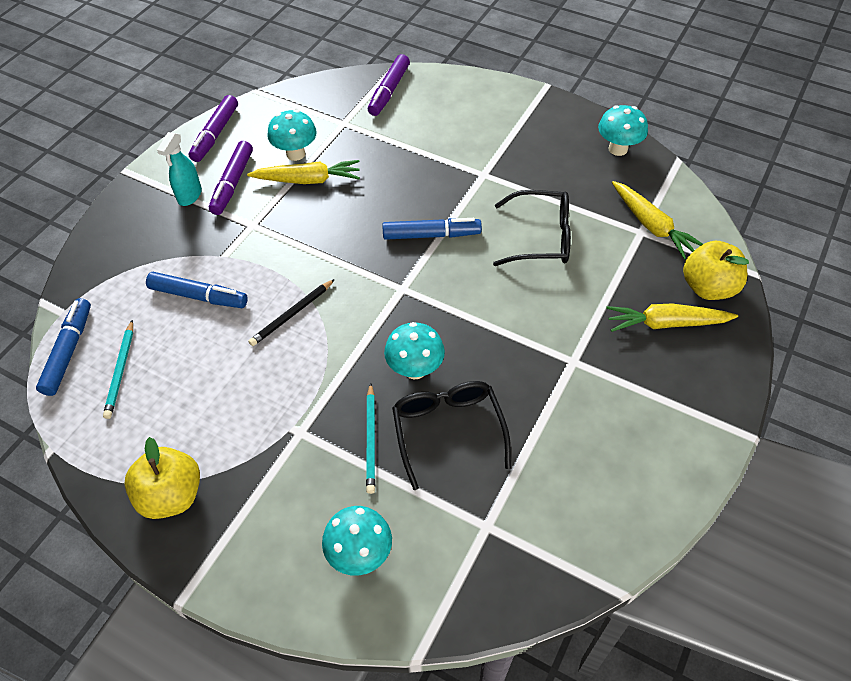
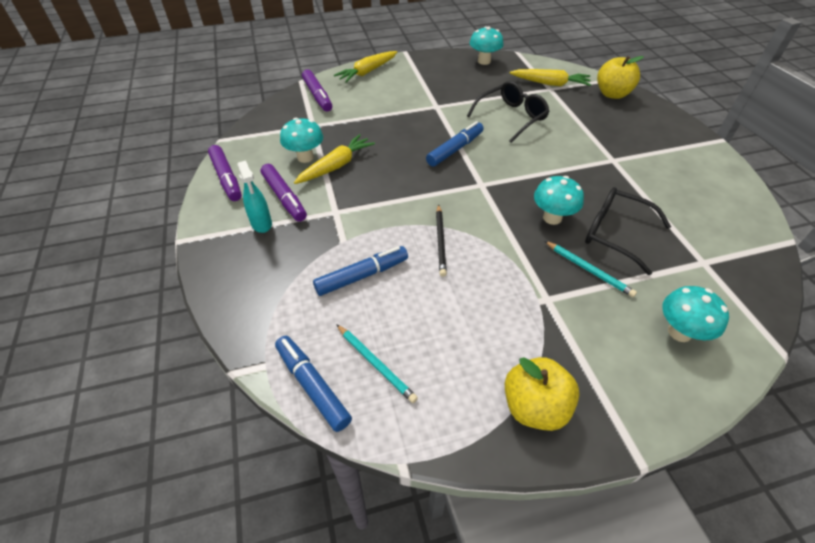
camera: 45 degrees left, 5 degrees down
(666, 323) = (621, 118): yellow carrot -> yellow carrot (367, 72)

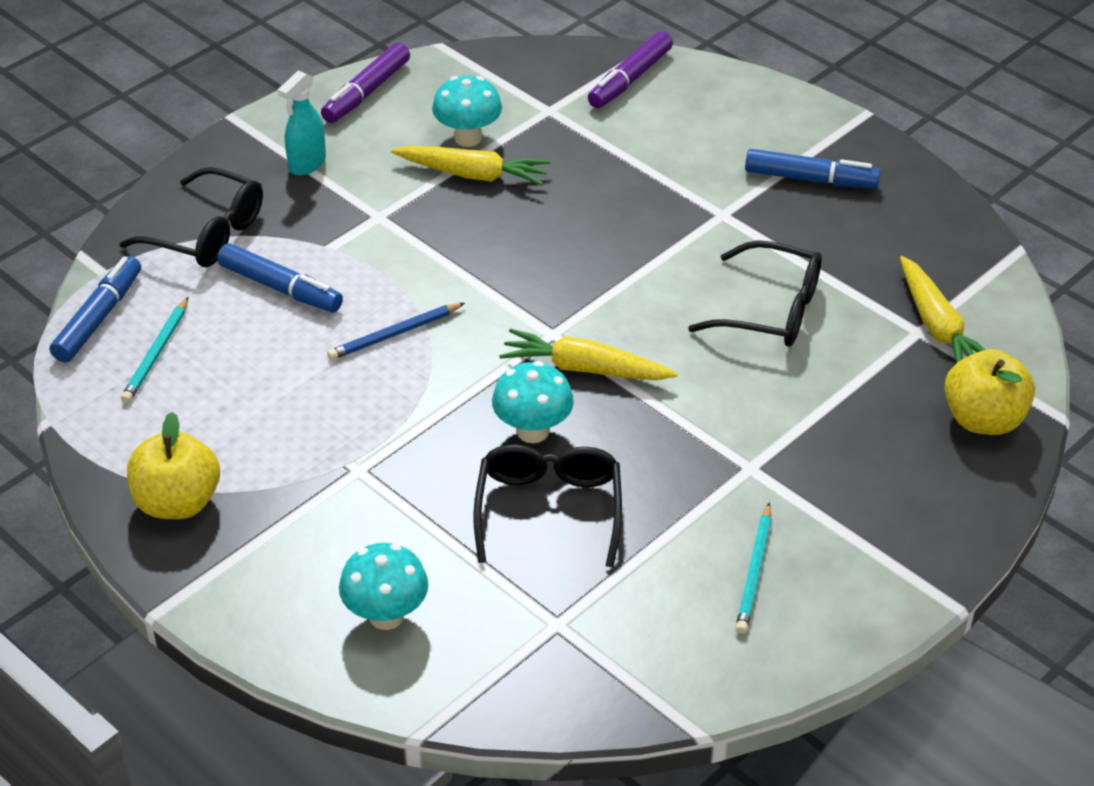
camera: 60 degrees right, 5 degrees down
(280, 292) = (207, 233): none -> black glasses
(284, 197) = (369, 159): purple marker -> none
(367, 72) = (752, 99): yellow carrot -> yellow carrot (584, 369)
(441, 241) = (394, 334): black pencil -> blue pencil
(455, 149) = (617, 276): blue marker -> blue marker (810, 179)
(484, 61) = (934, 218): turquoise mushroom -> none
(589, 270) = (445, 498): turquoise pencil -> turquoise pencil (754, 572)

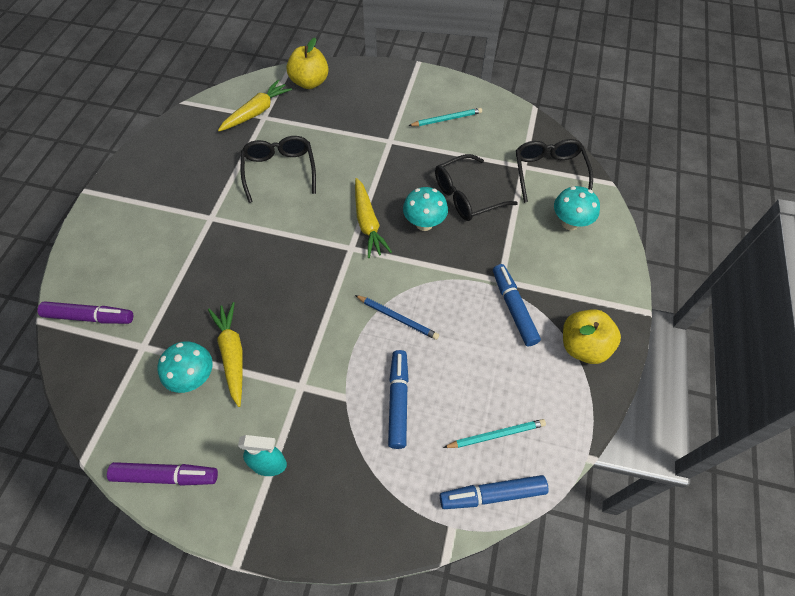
camera: 120 degrees left, 15 degrees up
(207, 233) = (375, 482): black glasses -> black glasses (549, 172)
(810, 179) = (161, 193): blue marker -> blue marker (513, 308)

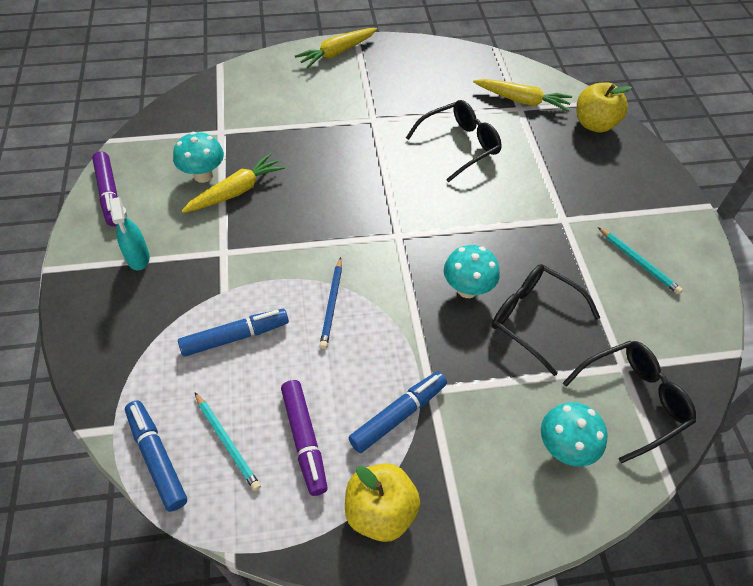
camera: 65 degrees right, 5 degrees down
(89, 317) = (234, 89): purple marker -> purple marker (304, 439)
(368, 223) = (437, 239): yellow carrot -> yellow carrot (337, 53)

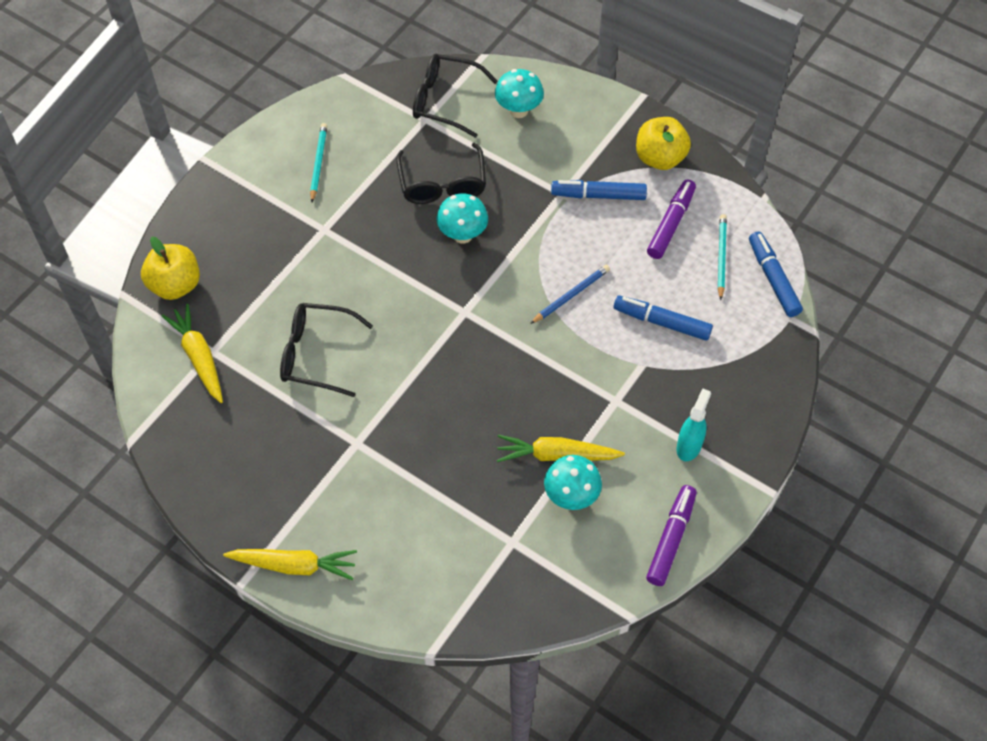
camera: 135 degrees left, 5 degrees up
(157, 458) = (773, 279): blue marker -> blue marker turned 150 degrees clockwise

